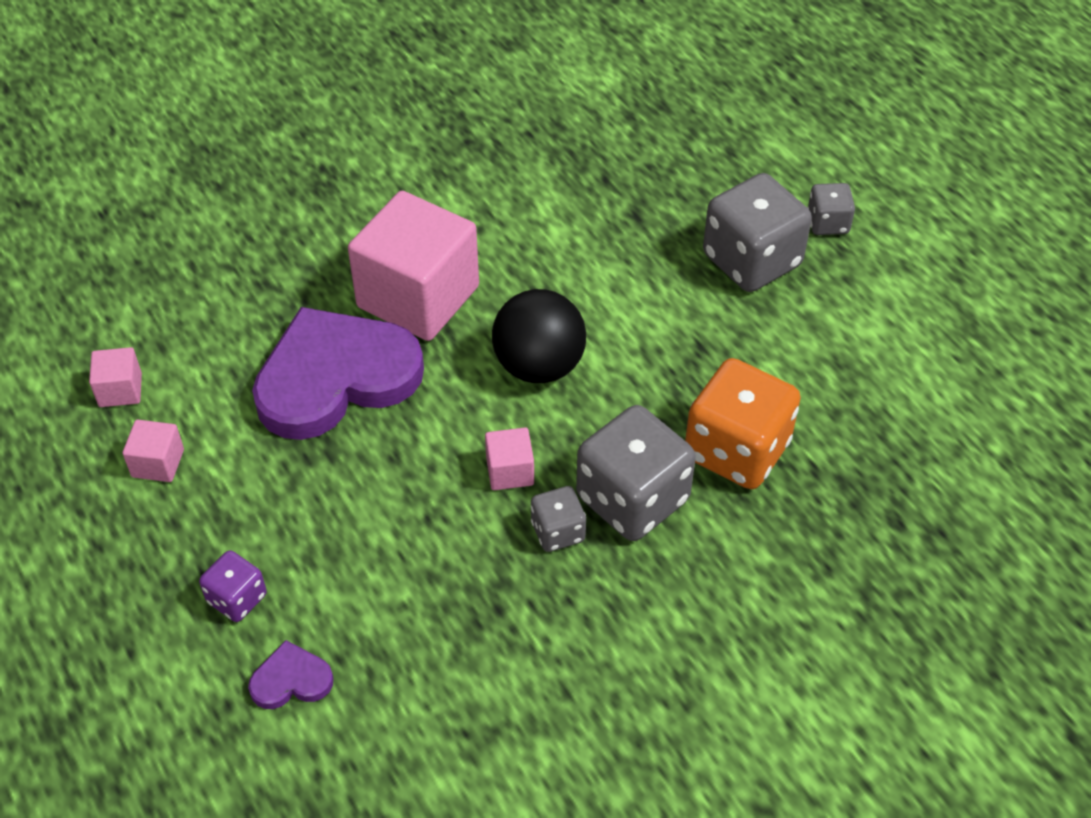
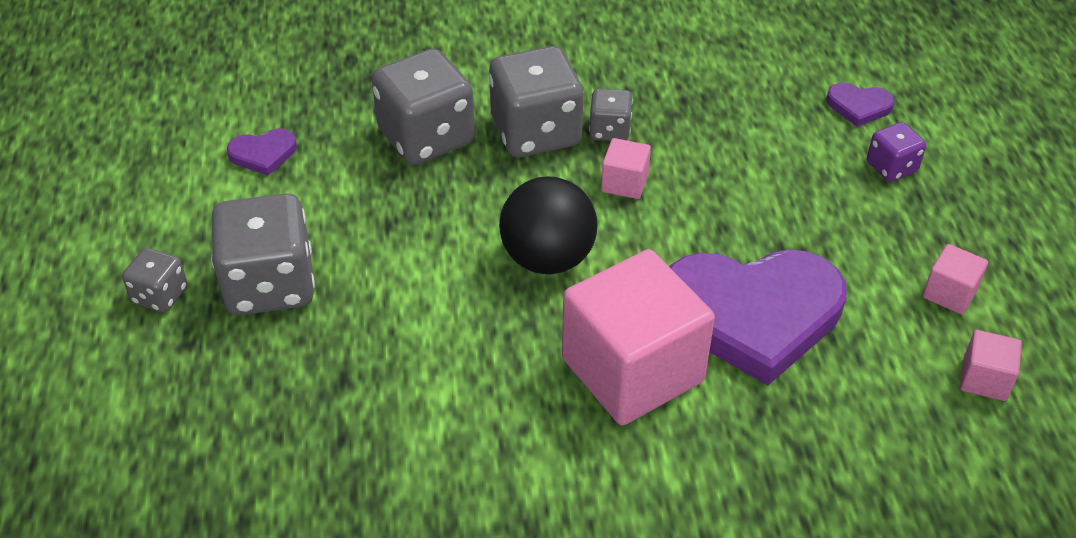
camera: 155 degrees left, 5 degrees down
(736, 450) = (426, 137): orange dice -> grey dice
(872, 373) = (263, 154): none -> purple heart

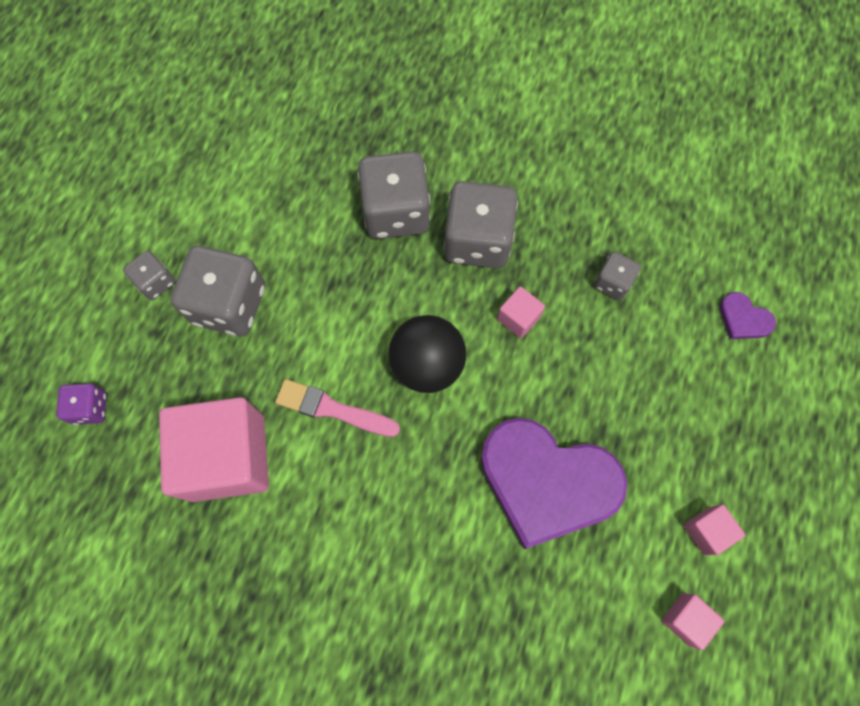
camera: 25 degrees right, 25 degrees up
(263, 154) = (276, 181): purple heart -> none
(460, 339) = (332, 409): none -> pink brush
(609, 130) = (533, 262): grey dice -> grey dice (612, 283)
(632, 370) = (436, 491): pink cube -> pink cube (228, 457)
(891, 167) = (733, 391): purple dice -> purple dice (90, 408)

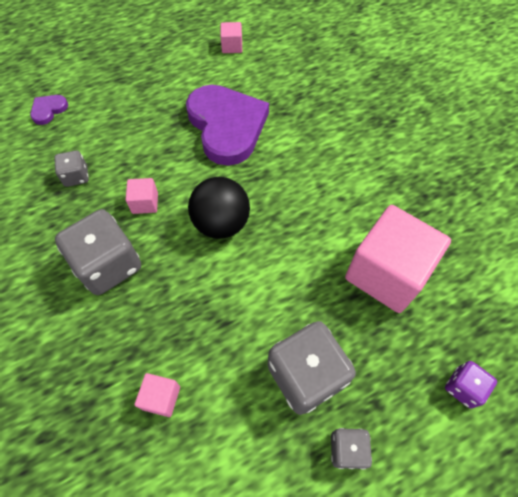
camera: 135 degrees left, 10 degrees down
(332, 409) = (299, 246): pink brush -> none
(396, 212) = (130, 334): grey dice -> none
(706, 531) = (184, 61): pink cube -> pink cube (161, 397)
(743, 319) = (48, 110): purple heart -> purple heart turned 135 degrees counterclockwise

